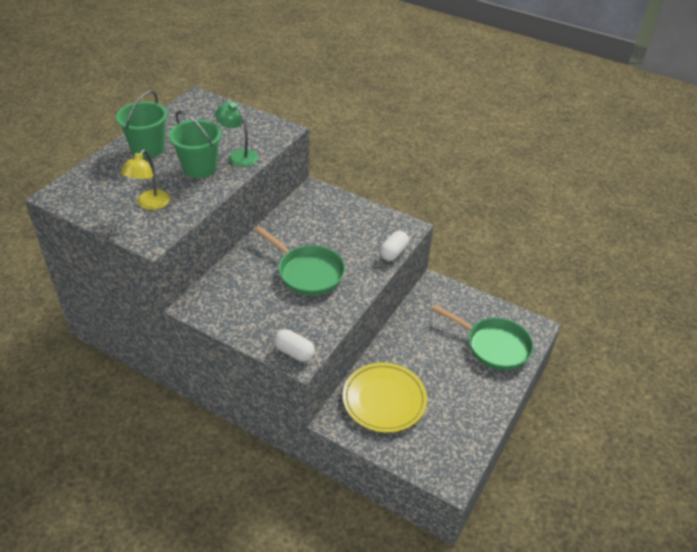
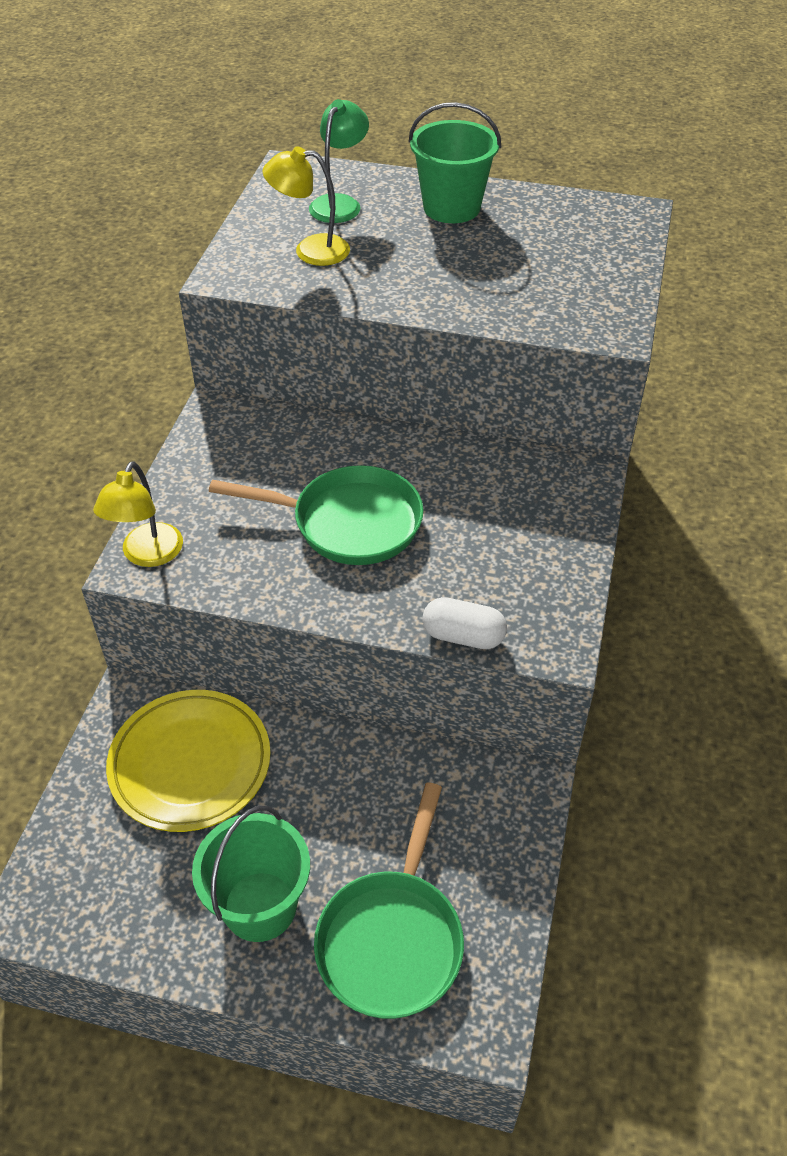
camera: 75 degrees right, 5 degrees up
(199, 168) = (433, 270): green bucket -> green bucket (260, 906)
(238, 155) = (496, 301): green lamp -> green lamp (339, 203)
(294, 352) = (147, 555): white capsule -> yellow lamp
(307, 272) = (348, 523): green pan -> green pan turned 105 degrees counterclockwise

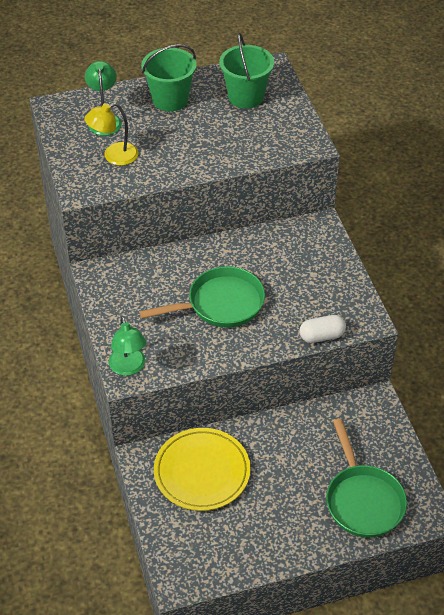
camera: 30 degrees left, 0 degrees up
(147, 555) = (129, 368): yellow lamp -> green lamp
(260, 906) = (290, 518): green bucket -> green bucket (246, 97)

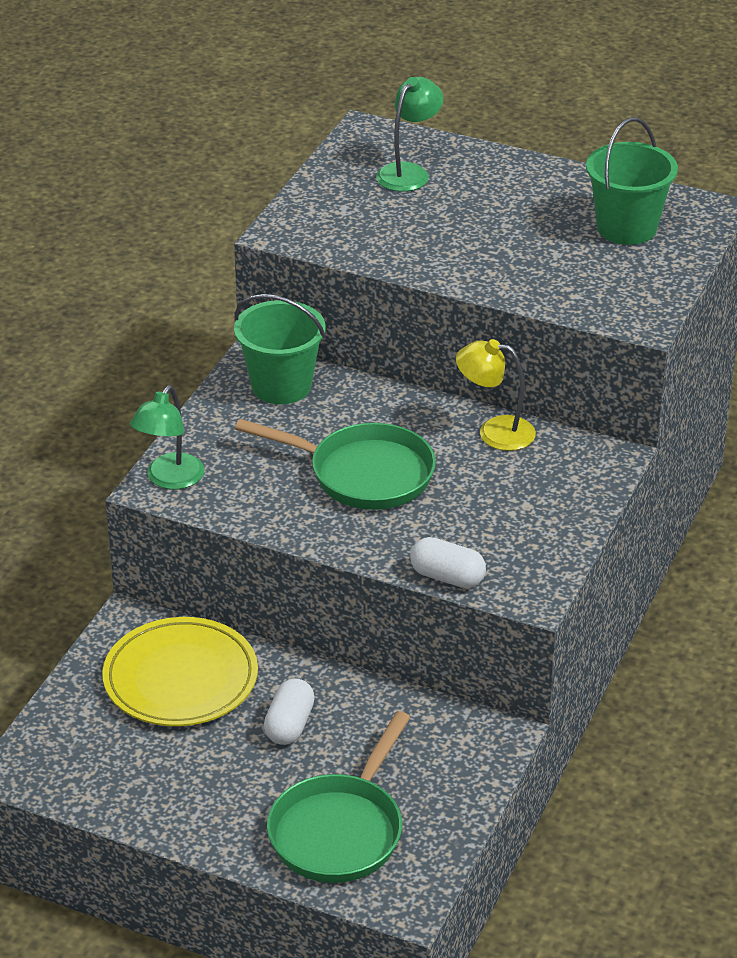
camera: 40 degrees right, 10 degrees down
(114, 156) = (369, 216): yellow lamp -> yellow lamp (495, 432)
(170, 99) = (521, 187): green bucket -> green bucket (281, 386)
(280, 461) = (289, 725): none -> white capsule

